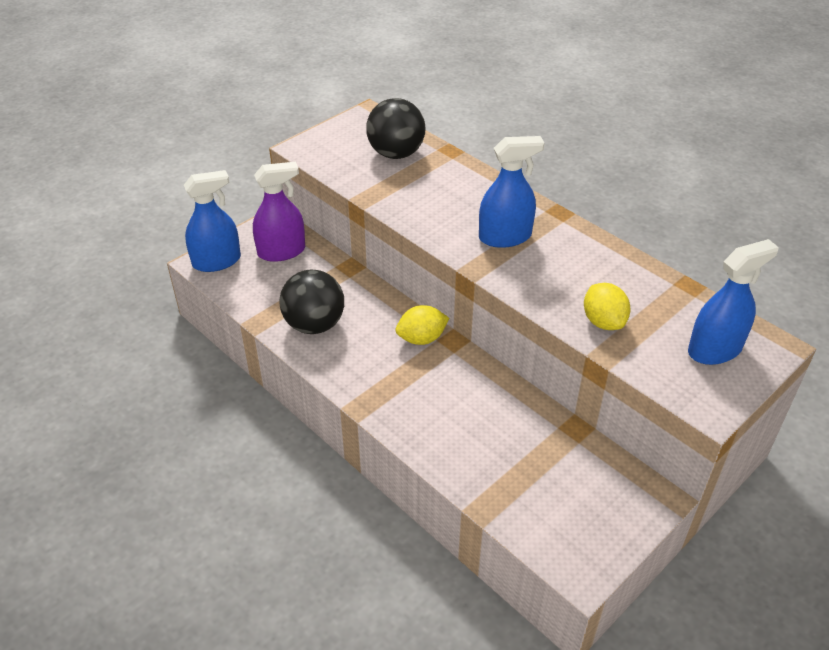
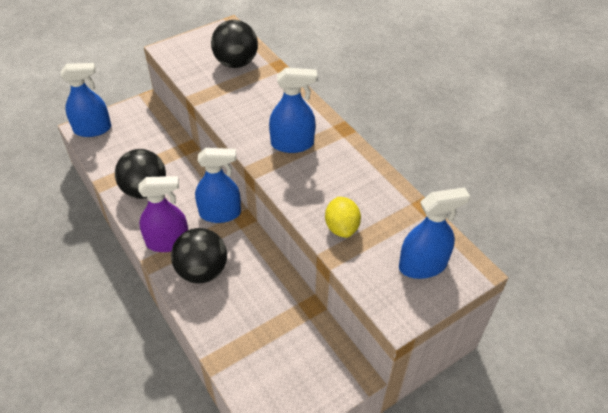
camera: 10 degrees right, 5 degrees up
(281, 251) = (142, 128): purple spray bottle -> purple spray bottle (168, 242)
(421, 338) = (220, 213): yellow lemon -> blue spray bottle
(425, 408) = (202, 271): none -> black ball

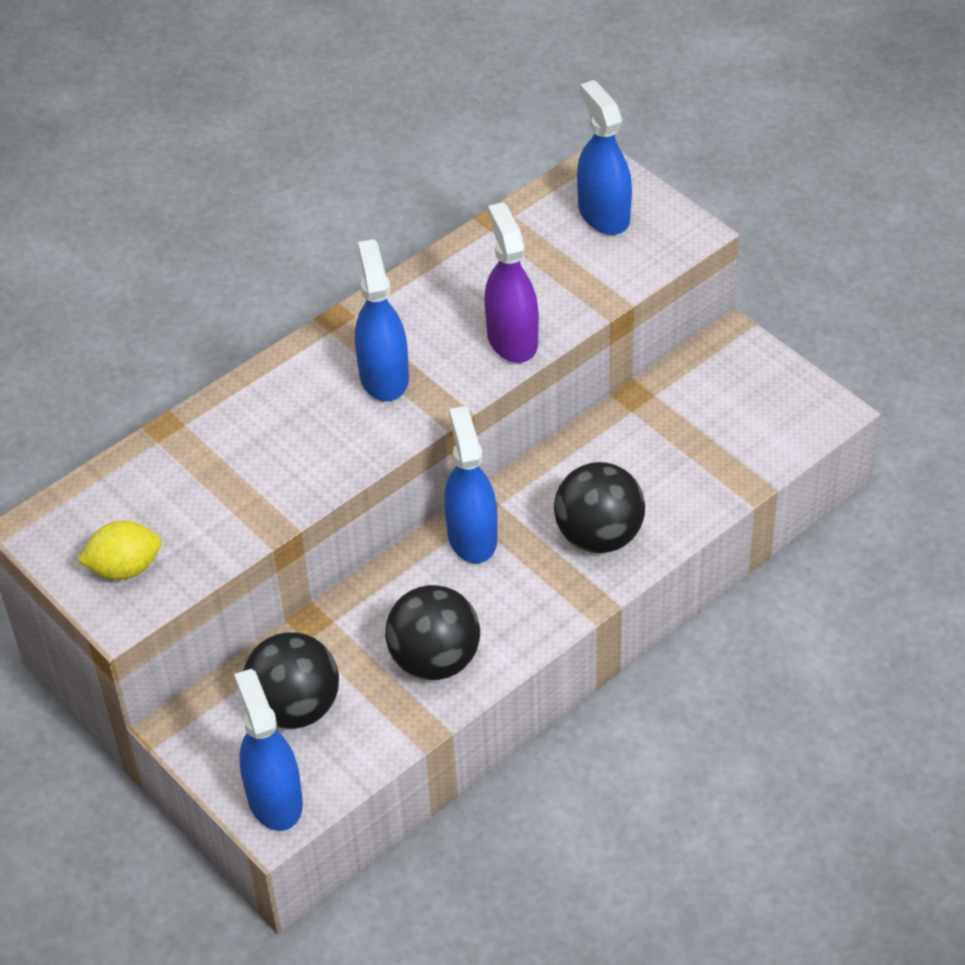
camera: 95 degrees left, 0 degrees up
(168, 242) = (549, 595): purple spray bottle -> purple spray bottle (512, 339)
(236, 63) = (160, 491): black ball -> black ball (295, 707)
(341, 227) = (554, 299): yellow lemon -> yellow lemon (125, 568)

